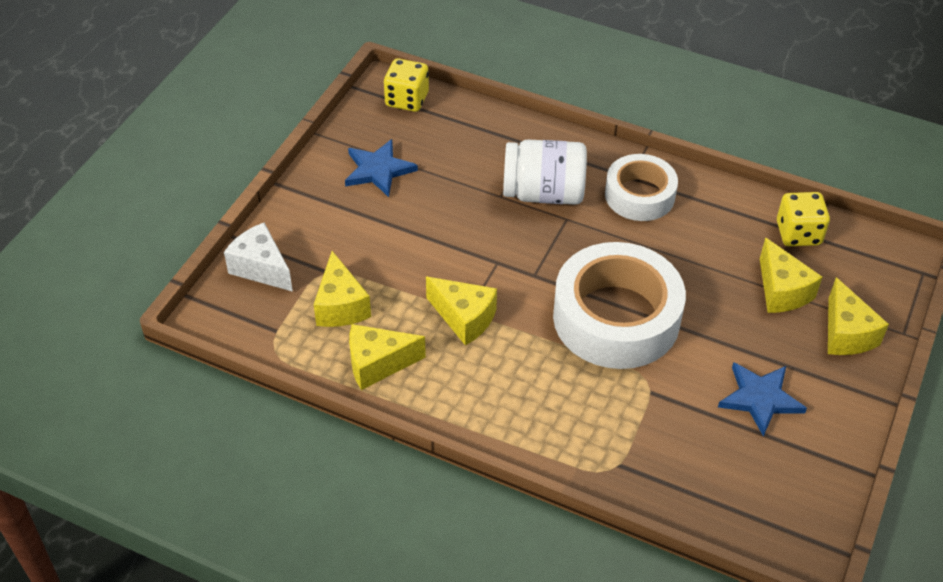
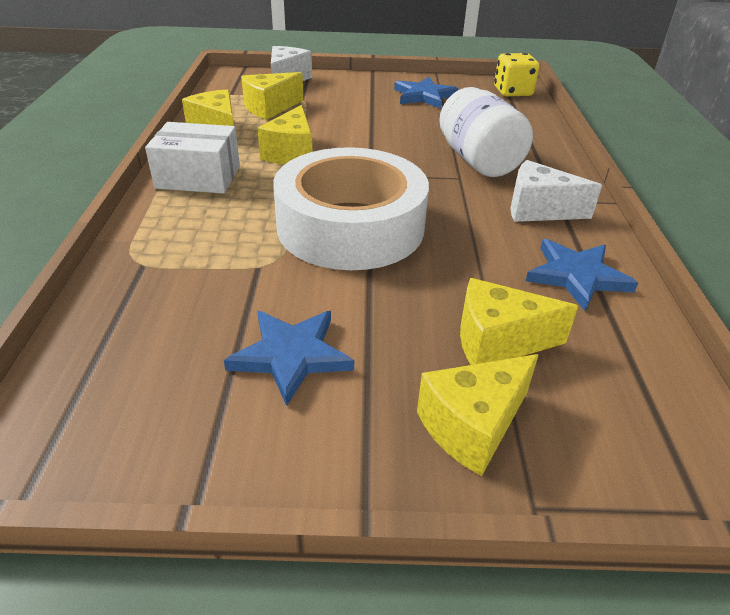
camera: 65 degrees right, 10 degrees down
(481, 400) = (198, 177): none -> white box
(639, 195) = (538, 210): white tape -> white cheese
(731, 219) = (577, 276): none -> blue star
(781, 291) = (497, 341): yellow cheese -> yellow cheese turned 45 degrees clockwise
(798, 233) = (618, 339): yellow dice -> none

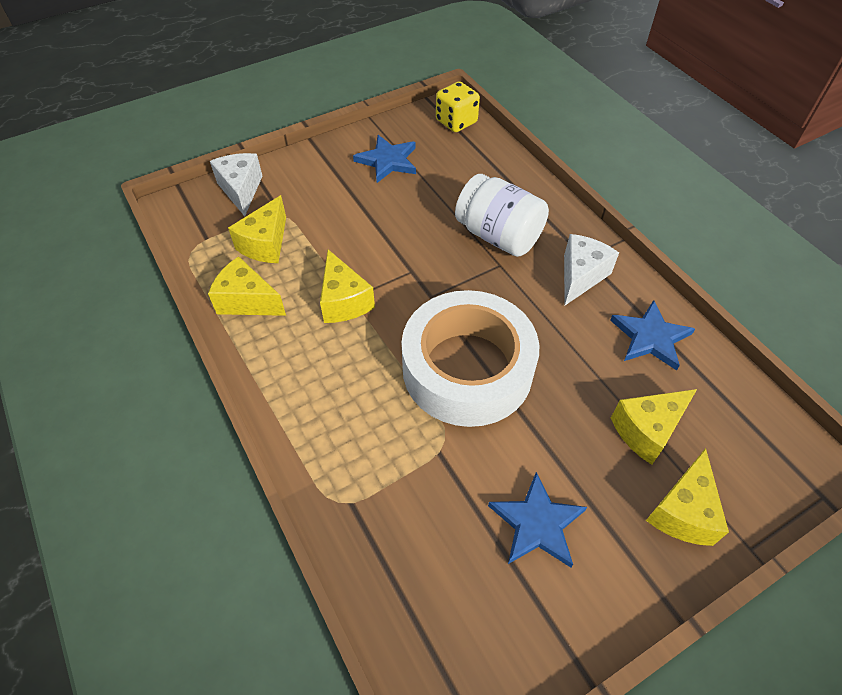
camera: 30 degrees left, 15 degrees up
(198, 177) = (293, 375): white box -> none
(538, 210) = (580, 276): white cheese -> white cheese turned 135 degrees clockwise

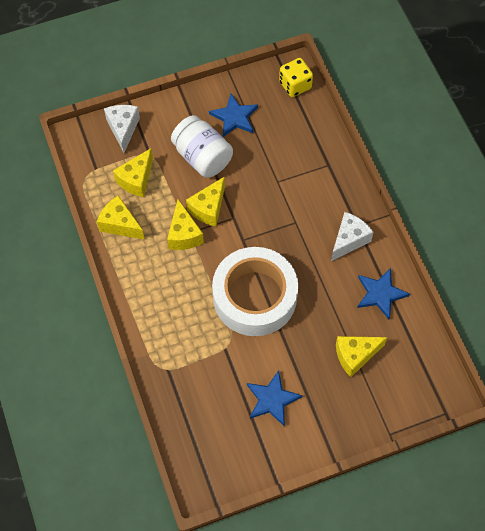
camera: 10 degrees right, 10 degrees up
(498, 236) = (300, 198): white jar -> white jar (202, 157)
(682, 511) = (358, 407): yellow cheese -> yellow cheese (208, 208)

